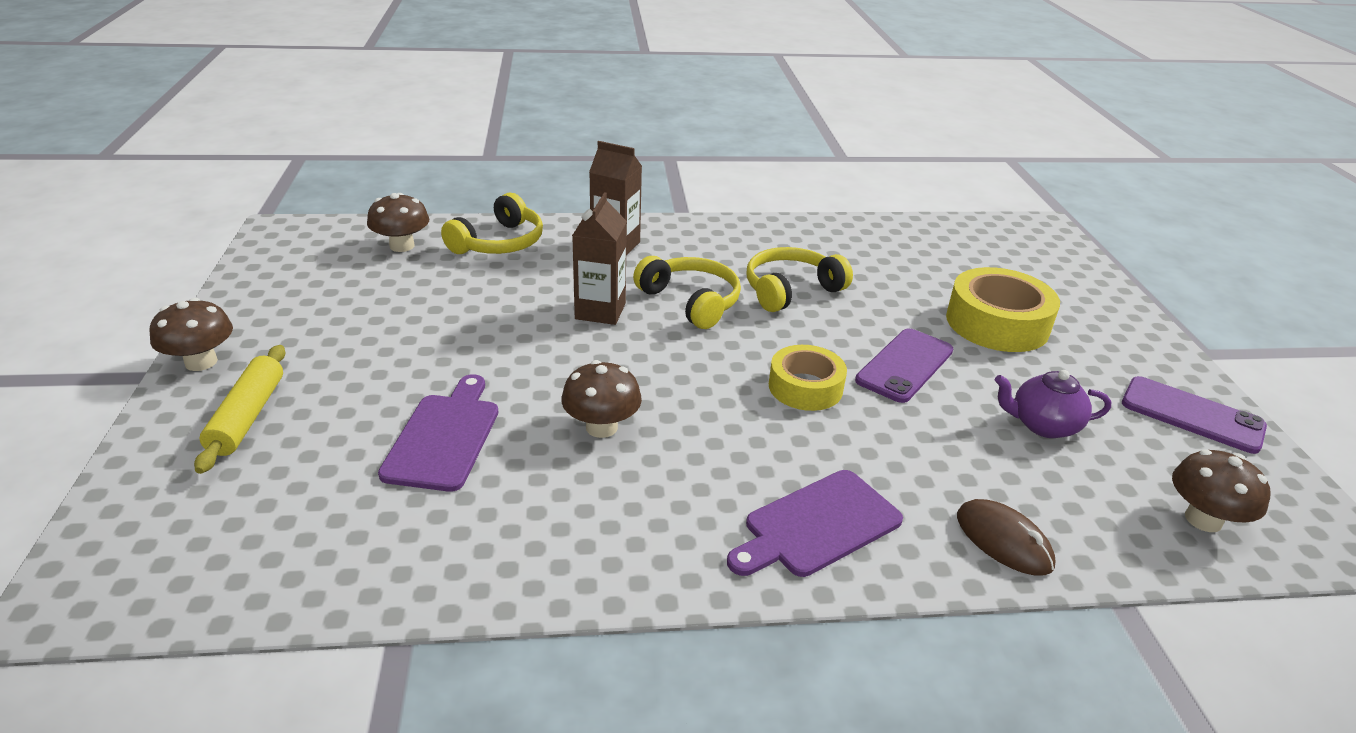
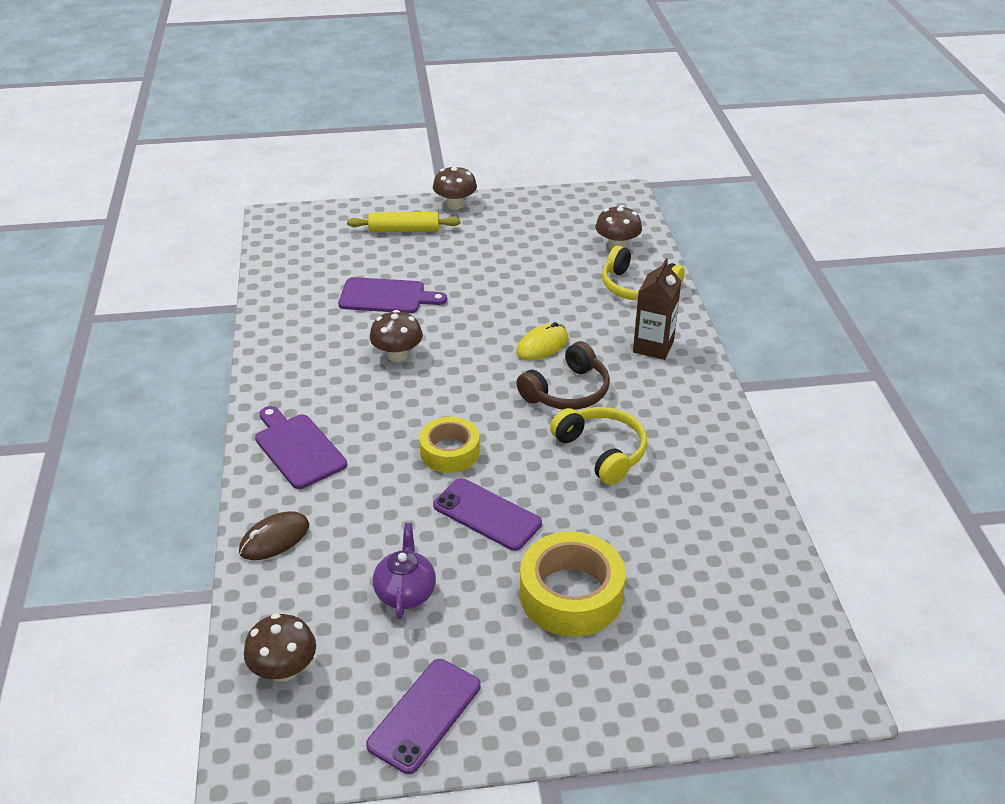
camera: 90 degrees right, 5 degrees up
(600, 311) = (542, 345): brown carton -> yellow mouse
(691, 301) = (567, 391): yellow headphones -> brown headphones

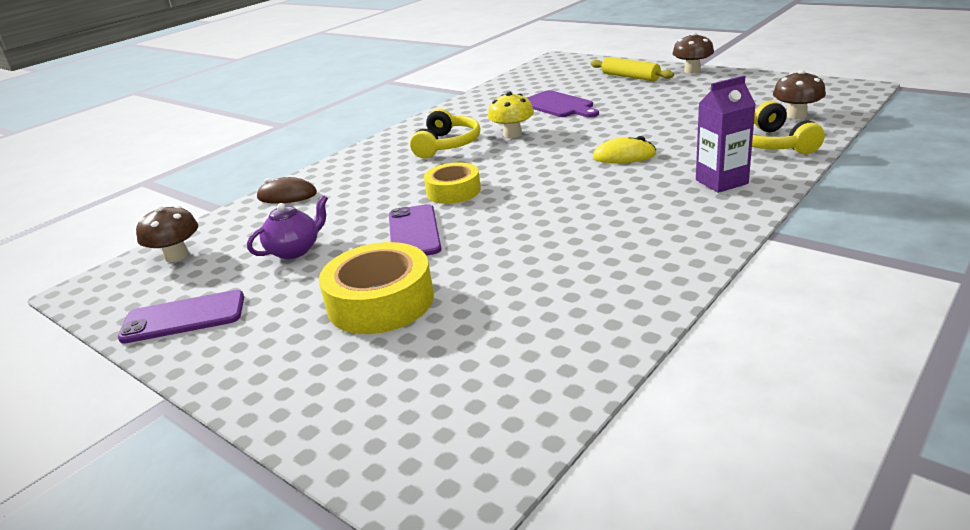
camera: 50 degrees right, 10 degrees down
(298, 448) = (375, 160): purple cutting board -> none
(397, 355) = (512, 134): brown mushroom -> yellow mushroom
(567, 391) = (596, 186): brown headphones -> none
(602, 451) = (559, 229): yellow headphones -> yellow headphones (447, 145)
(653, 347) = (721, 182): brown carton -> purple carton

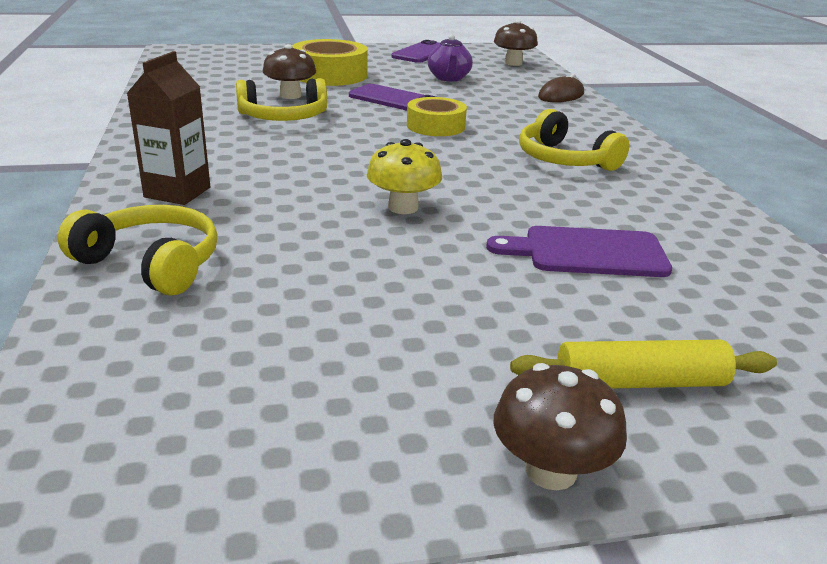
camera: 125 degrees right, 0 degrees up
(512, 134) = (528, 189): yellow mushroom -> yellow mushroom (403, 207)
(547, 238) = (283, 117): none -> yellow headphones
(624, 156) = (334, 195): yellow mouse -> none
(721, 182) = (177, 192): purple carton -> brown carton
(796, 115) = (143, 344): brown mushroom -> brown mushroom (290, 95)

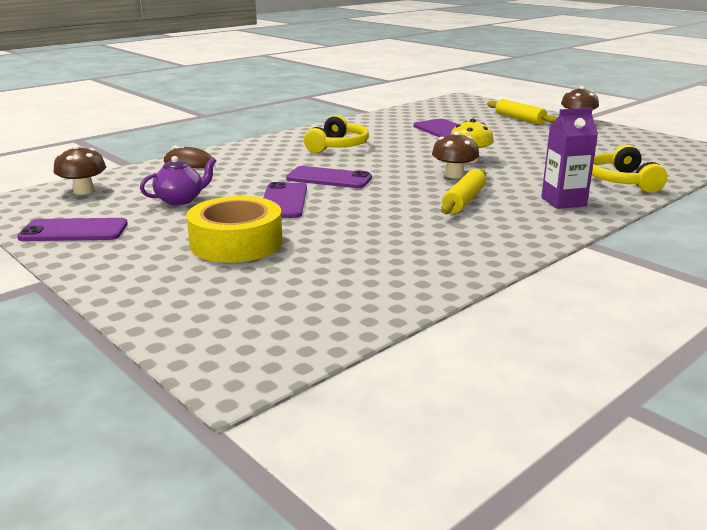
camera: 120 degrees left, 5 degrees down
(177, 192) = (563, 202): brown carton -> purple carton
(275, 153) = (463, 200): none -> yellow rolling pin
(283, 117) = (394, 220): yellow headphones -> none
(290, 95) = (334, 235): brown mushroom -> brown mushroom (454, 175)
(435, 126) = (329, 178): yellow tape -> purple phone

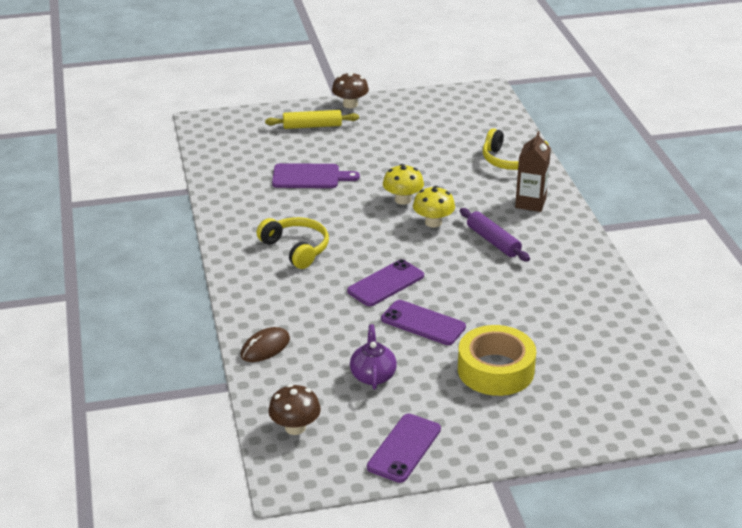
camera: 60 degrees left, 10 degrees up
(454, 175) = (433, 222): brown mushroom -> yellow mushroom
(463, 200) = (493, 241): yellow rolling pin -> purple rolling pin
(563, 202) = (530, 203): purple carton -> brown carton

